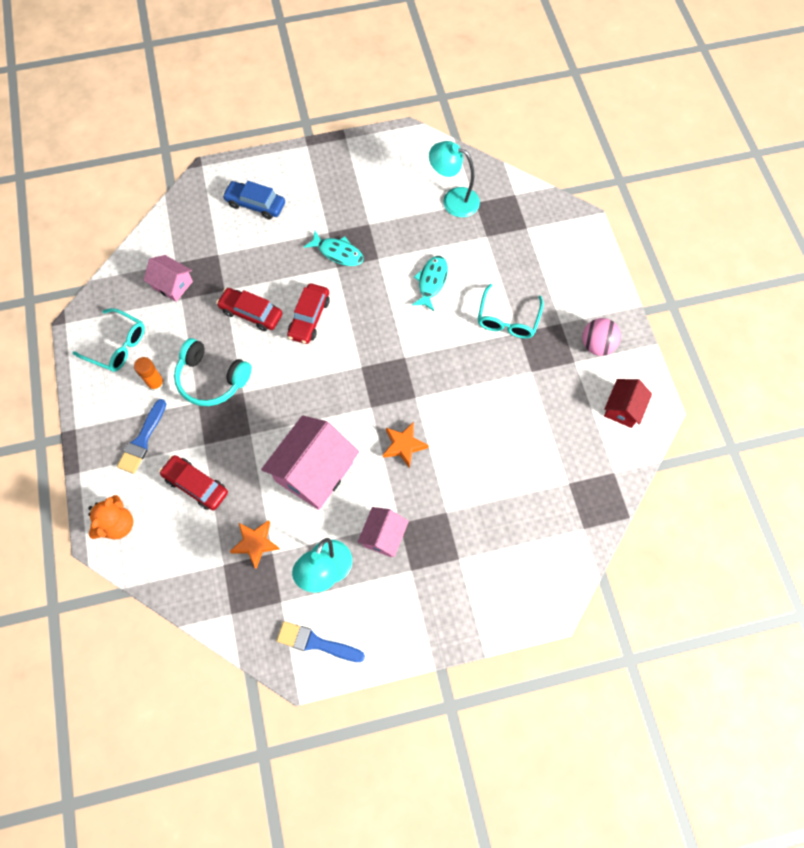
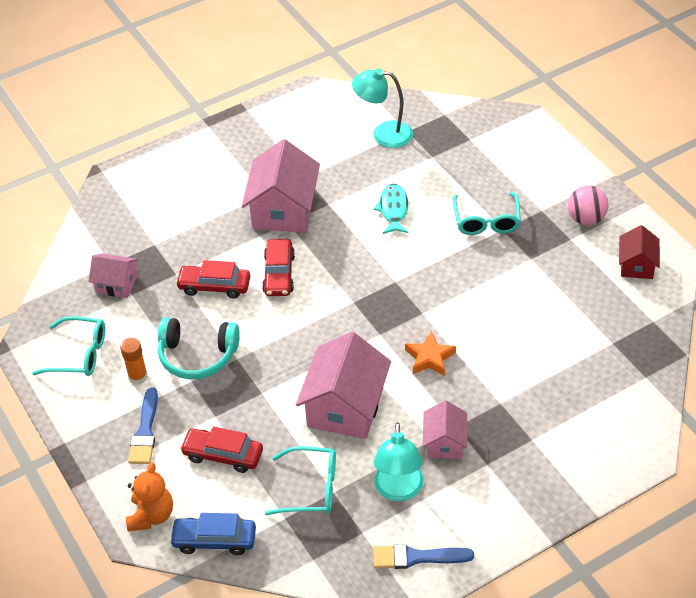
camera: 15 degrees left, 20 degrees down
(255, 204) = (176, 190): blue car -> blue car (214, 540)
(255, 543) = (311, 488): orange star -> turquoise glasses
(338, 253) = (283, 210): turquoise fish -> pink house

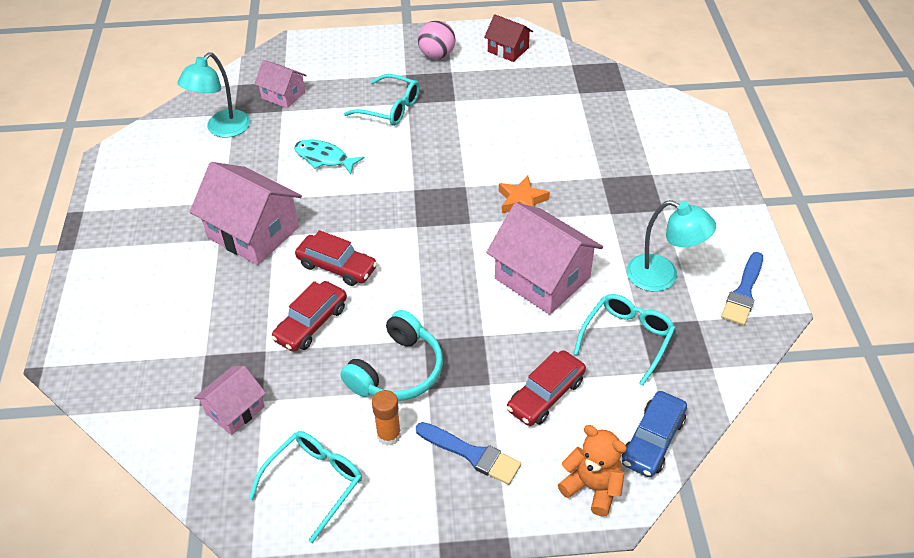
camera: 65 degrees left, 0 degrees up
(444, 442) = (624, 227): pink house -> pink house (283, 95)

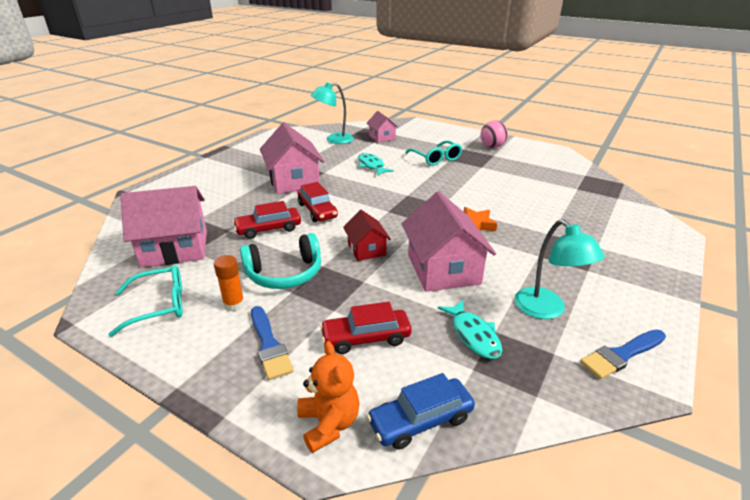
camera: 35 degrees right, 15 degrees down
(235, 410) = (175, 248): pink house -> pink house, size x1.80
(508, 50) = (543, 157): red house -> red house (366, 249)
(627, 338) = (473, 335): turquoise glasses -> turquoise fish

